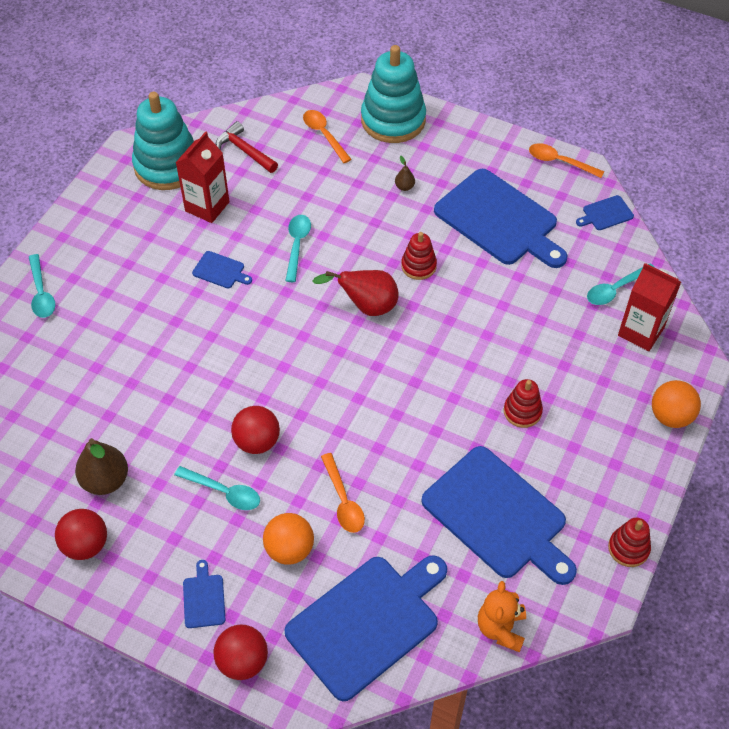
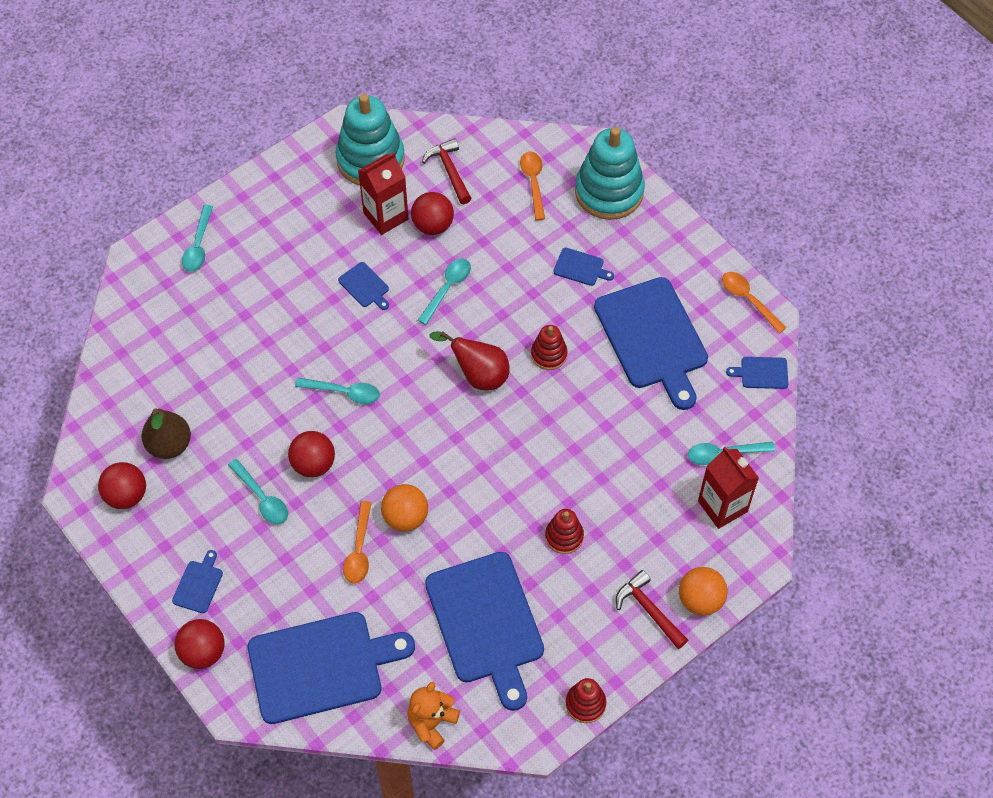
camera: 25 degrees right, 5 degrees up
(251, 368) = (344, 392): none -> turquoise spoon
(254, 199) = (433, 225): none -> red ball
(289, 549) = (291, 573): orange ball -> orange ball (405, 517)
(404, 187) = (580, 267): brown pear -> blue cutting board
(633, 443) = (648, 610): none -> red hammer

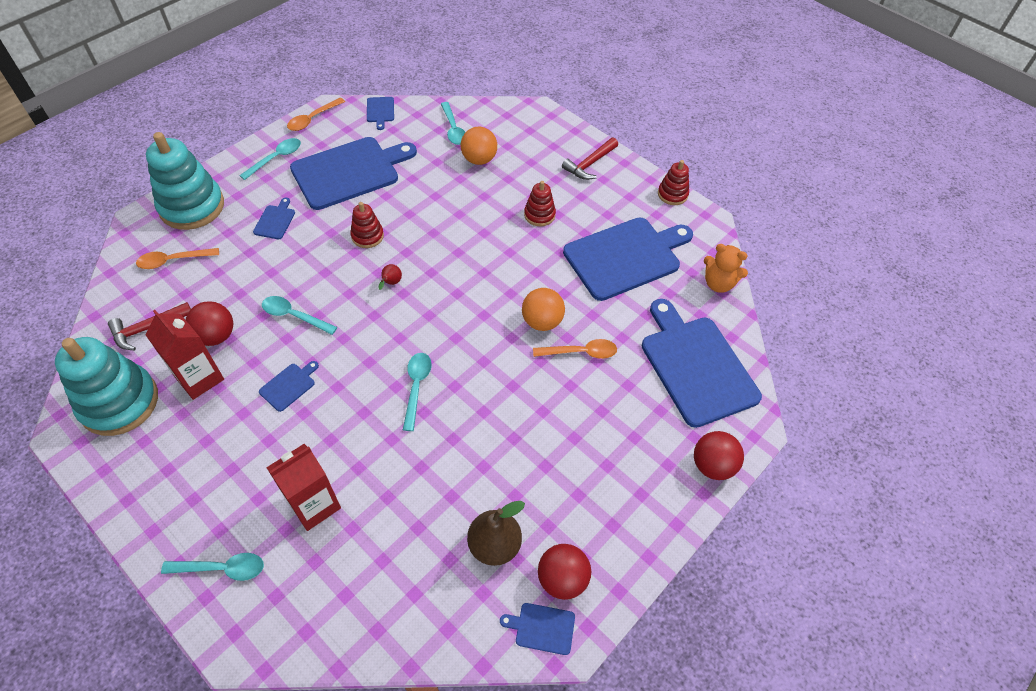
camera: 100 degrees left, 5 degrees down
(198, 584) = (646, 483): blue cutting board -> blue cutting board (542, 628)
(262, 498) = (542, 441): turquoise spoon -> turquoise spoon (276, 158)
(313, 464) = (499, 402): red ball -> none
(478, 375) = (391, 283): red pear -> red pear, size x0.47
(700, 600) = (575, 138): orange ball -> orange ball (479, 159)
(722, 506) = (497, 129): red carton -> red carton (314, 505)

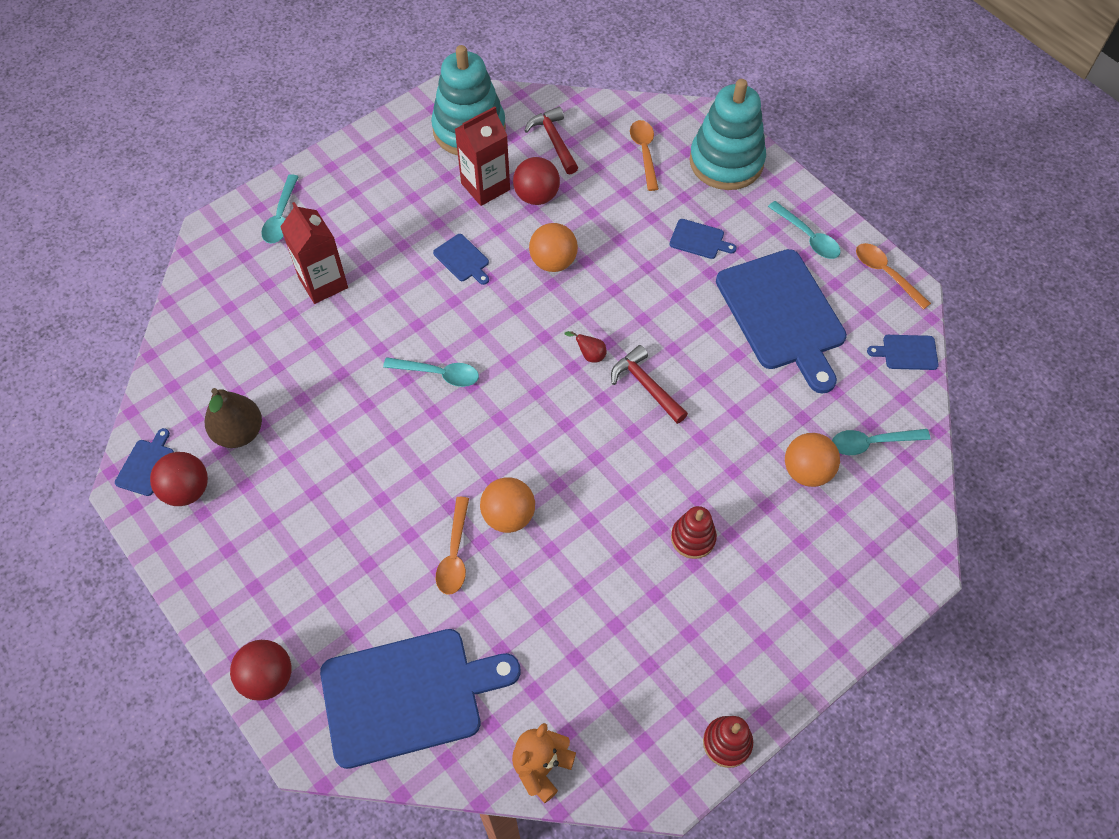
camera: 100 degrees right, 5 degrees up
(294, 316) = (553, 262): turquoise spoon -> orange ball
(367, 236) = (667, 332): red stacking toy -> none
(589, 164) = (796, 626): red hammer -> red hammer (646, 385)
(625, 257) = (605, 642): blue cutting board -> none

